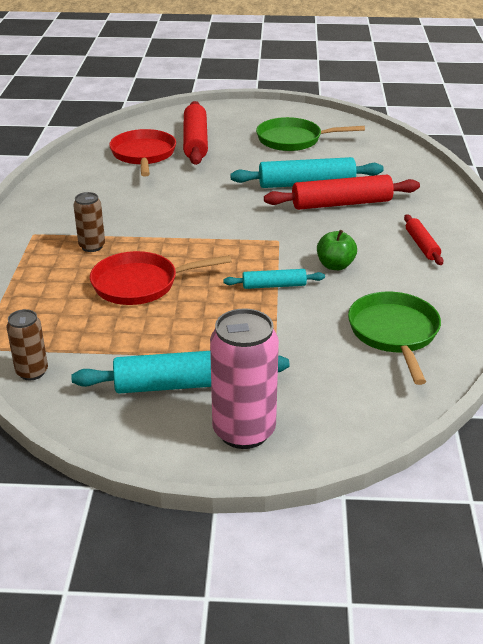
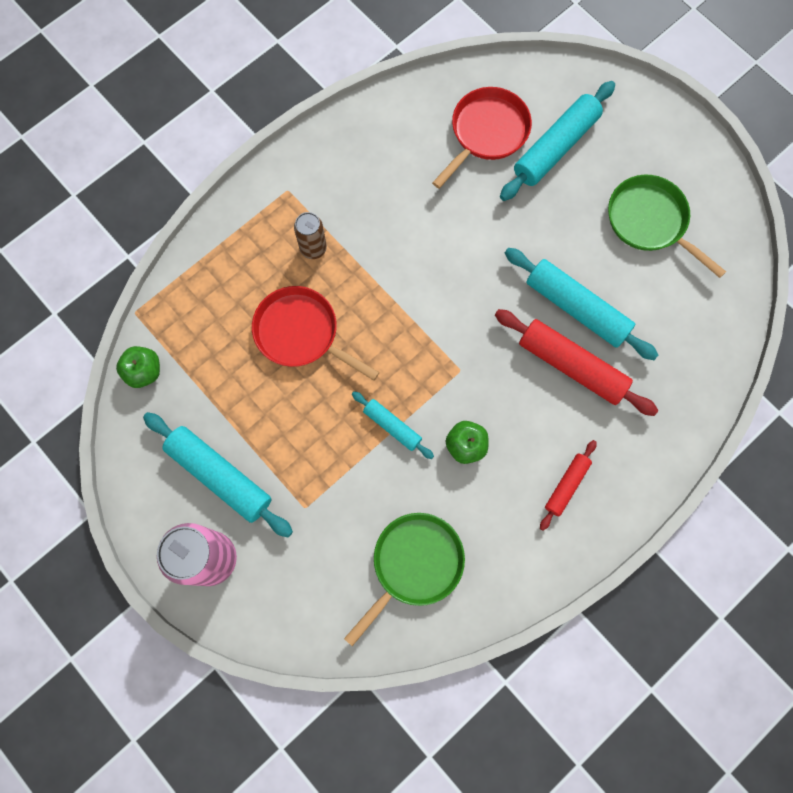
camera: 45 degrees right, 40 degrees up
(32, 372) = (144, 371): brown can -> green apple
(195, 142) = (555, 147): red rolling pin -> turquoise rolling pin

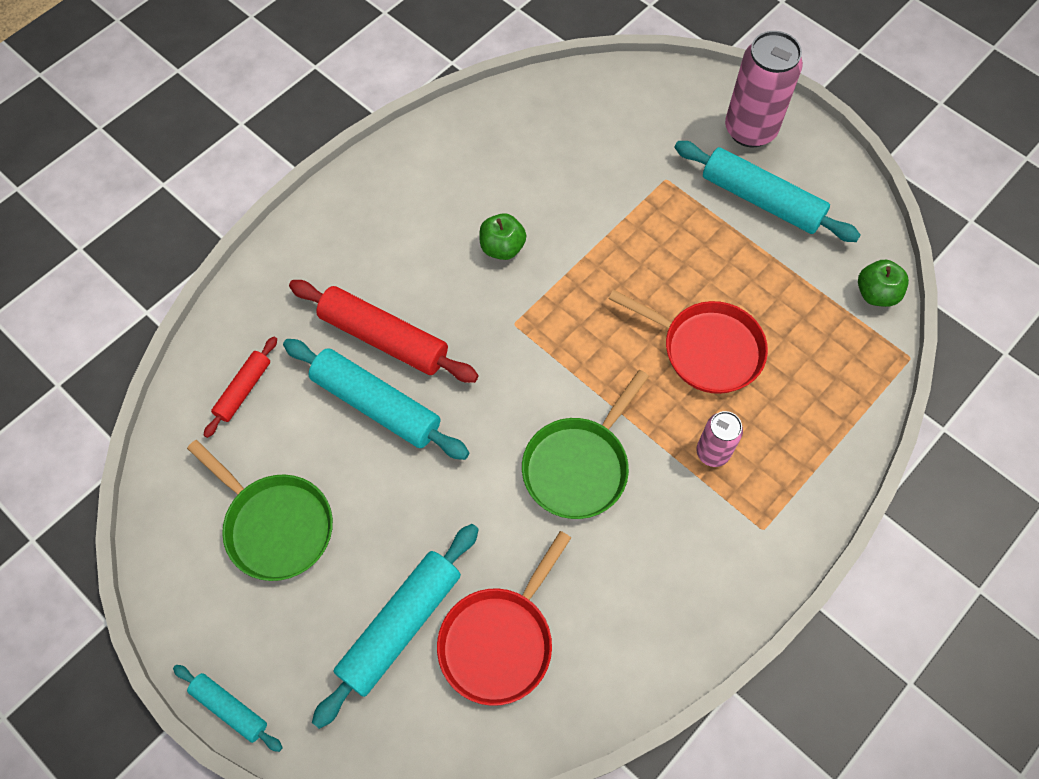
camera: 175 degrees right, 10 degrees down
(313, 248) = (712, 452): brown can -> pink can
(392, 426) = (585, 260): turquoise rolling pin -> turquoise rolling pin (230, 708)
(413, 565) = (547, 139): green pan -> green pan (579, 466)
(566, 486) = (392, 218): red rolling pin -> red rolling pin (243, 390)

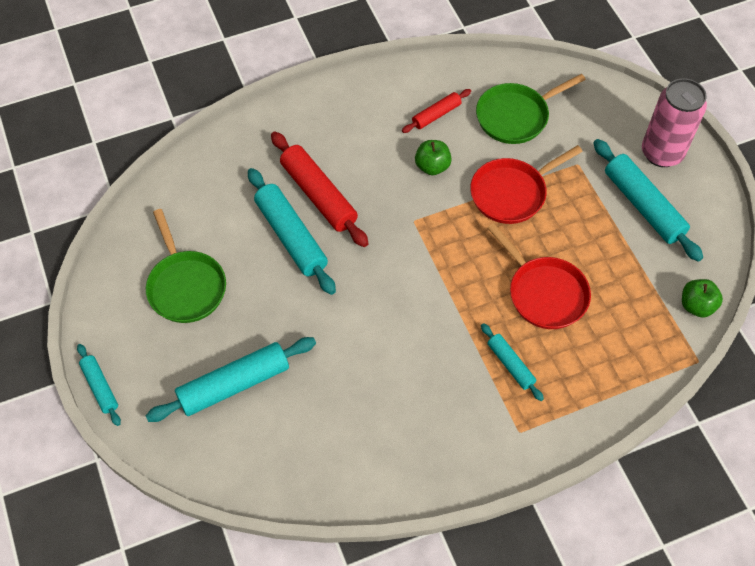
camera: 25 degrees right, 5 degrees down
(243, 390) = (209, 192): red rolling pin -> red rolling pin (436, 115)
(500, 640) = (295, 423): red pan -> red pan (512, 193)
(579, 466) = (409, 333): green pan -> green pan (516, 116)
(712, 452) = (510, 364): pink can -> turquoise rolling pin

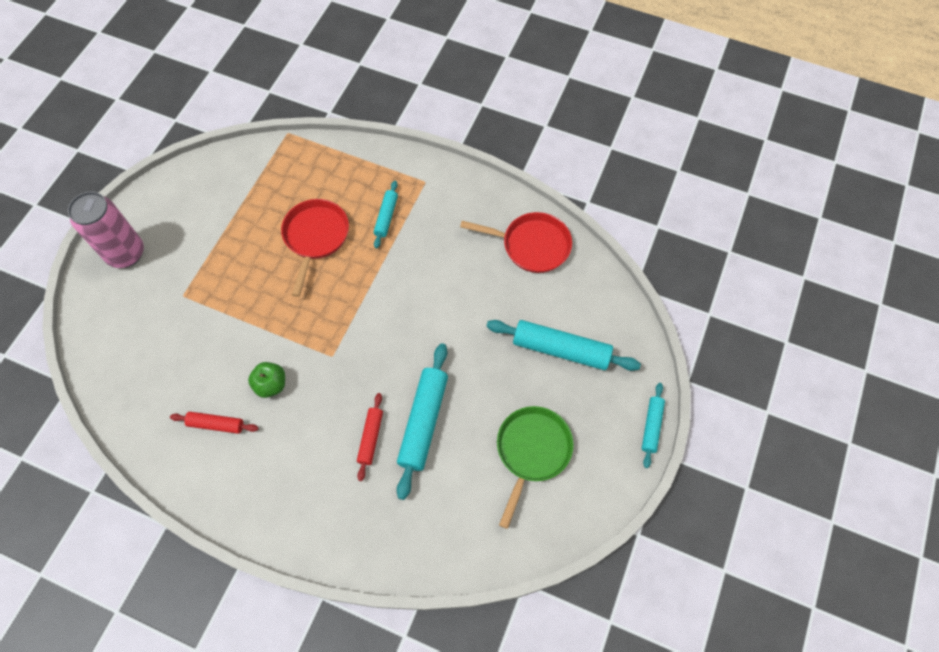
camera: 135 degrees left, 5 degrees up
(318, 195) = (370, 438): red rolling pin -> red rolling pin, size x0.55
(512, 193) = (248, 315): red pan -> red pan (531, 245)
(516, 116) = (168, 368): green pan -> none
(643, 206) = (188, 233): turquoise rolling pin -> none
(696, 306) = (246, 157): green apple -> none

